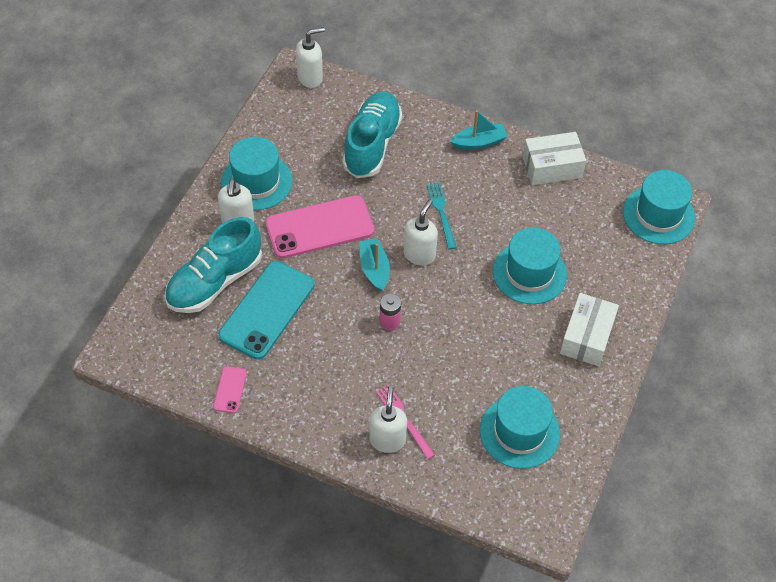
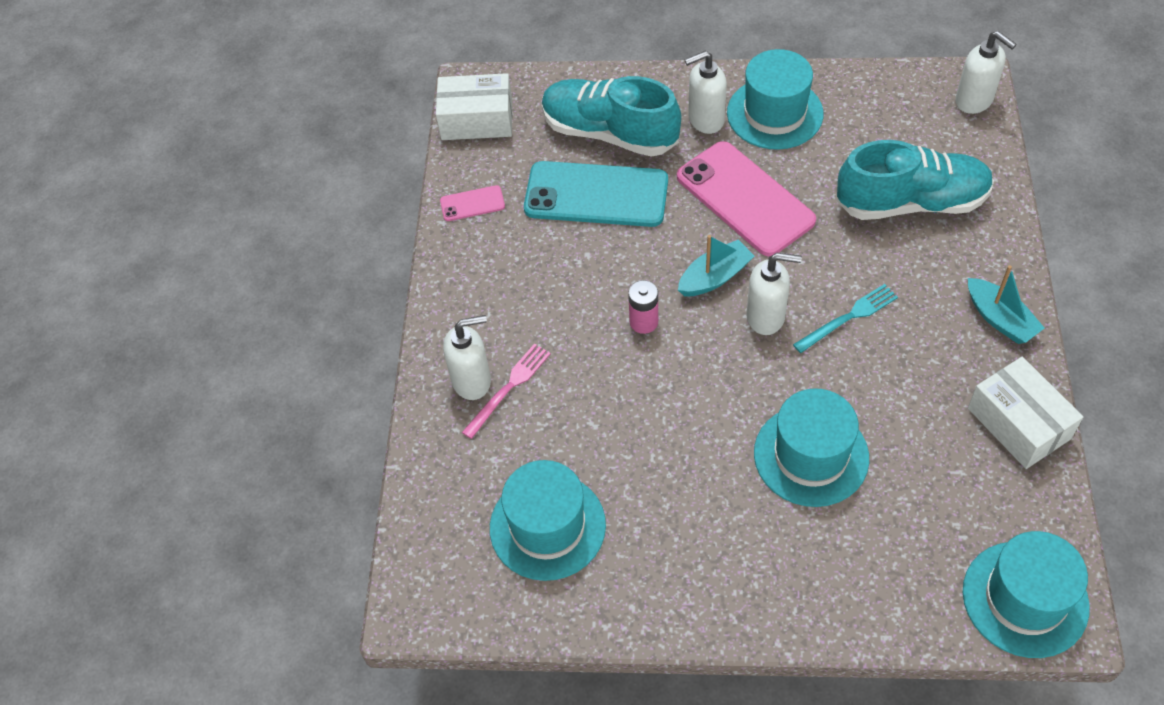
camera: 75 degrees right, 0 degrees up
(587, 337) = (741, 564): white box -> white box (477, 120)

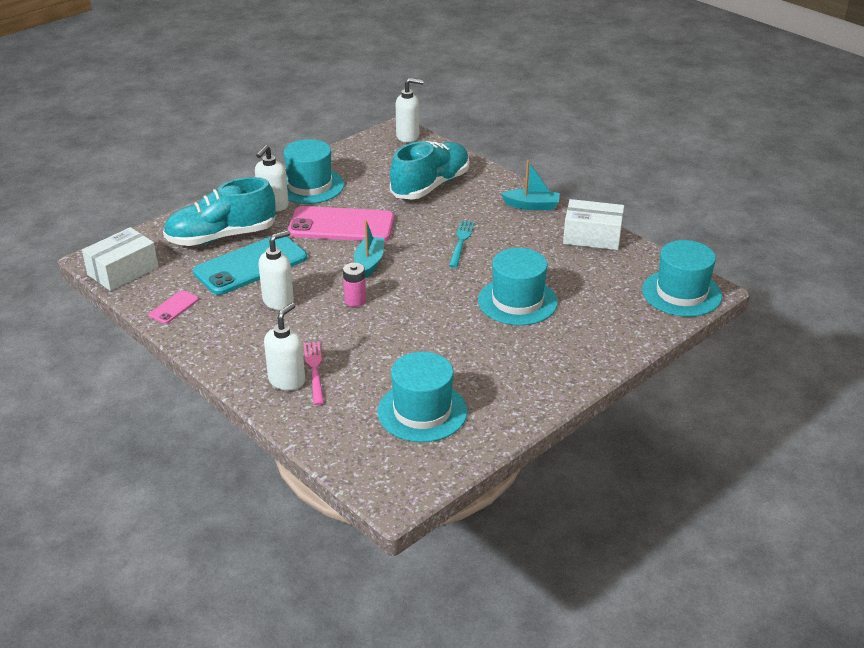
camera: 50 degrees left, 20 degrees down
(766, 317) = (419, 263): white soap dispenser -> white soap dispenser (278, 301)

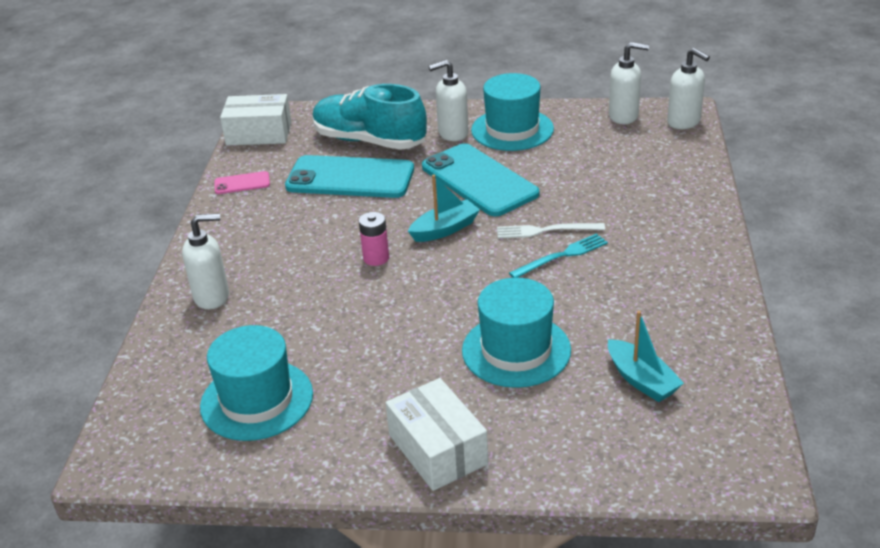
camera: 50 degrees right, 0 degrees up
(278, 301) = (319, 222): white soap dispenser -> white soap dispenser (624, 116)
(314, 370) = (244, 302): pink fork -> none
(341, 225) = (479, 180): pink phone -> turquoise phone
(429, 233) = (546, 230): none -> white fork
(430, 186) = (625, 183): turquoise shoe -> none
(532, 206) = (700, 257): turquoise boat -> turquoise boat (641, 380)
(592, 236) = (715, 328): white box -> white box (438, 449)
(681, 293) = (716, 459): turquoise hat -> none

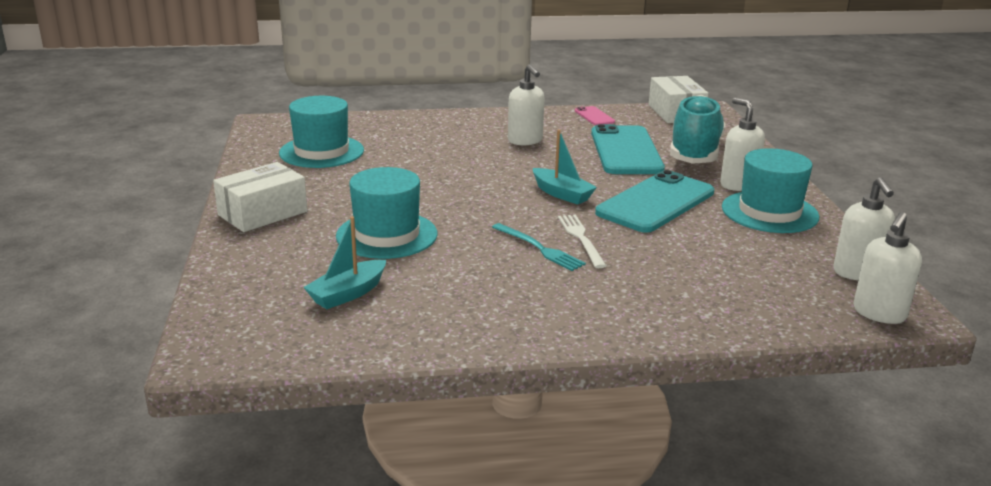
camera: 75 degrees right, 10 degrees down
(212, 297) = (438, 125): white soap dispenser -> white soap dispenser (525, 141)
(376, 258) = (506, 171): pink battery -> none

